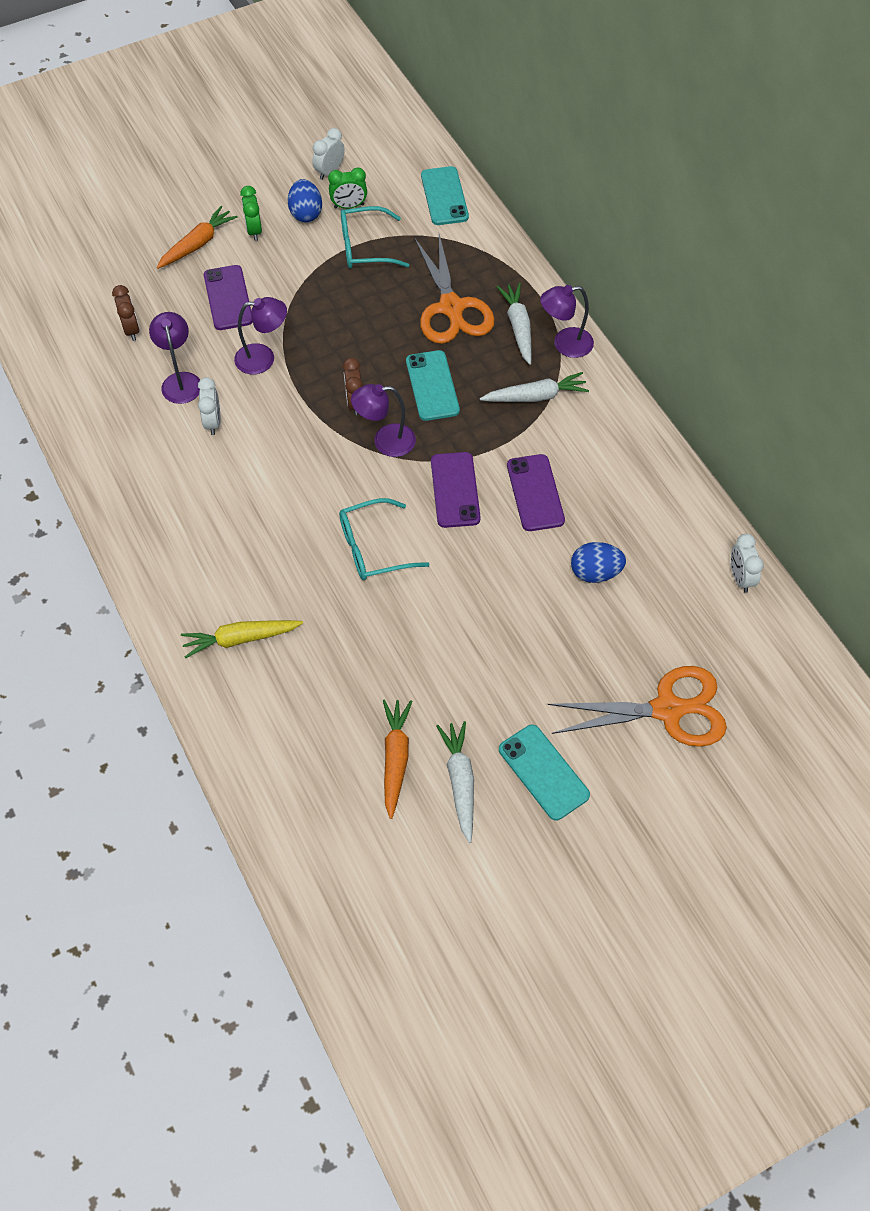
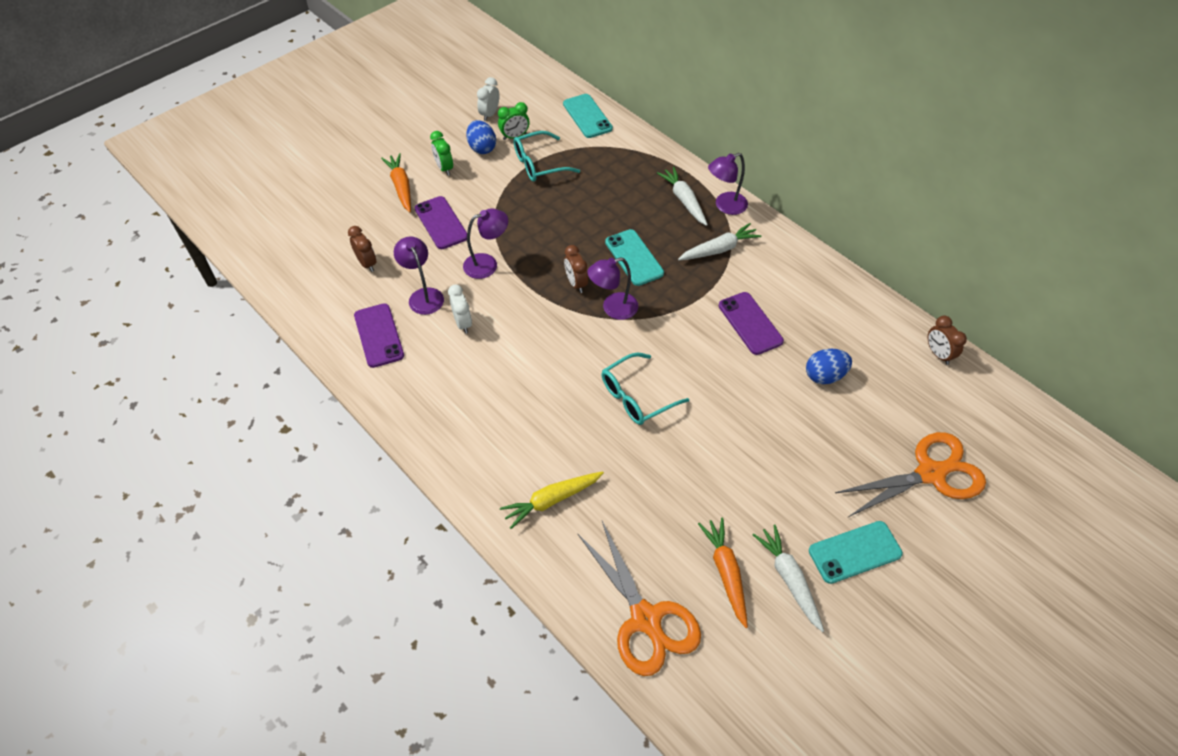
camera: 15 degrees left, 5 degrees down
(198, 244) = (401, 186): orange carrot -> orange carrot turned 45 degrees counterclockwise
(451, 307) = (625, 196): orange scissors -> orange scissors (645, 618)
(455, 490) = (685, 335): purple phone -> purple phone (378, 335)
(543, 772) = (854, 552): turquoise phone -> turquoise phone turned 60 degrees counterclockwise
(740, 578) = (938, 354): white clock -> brown clock

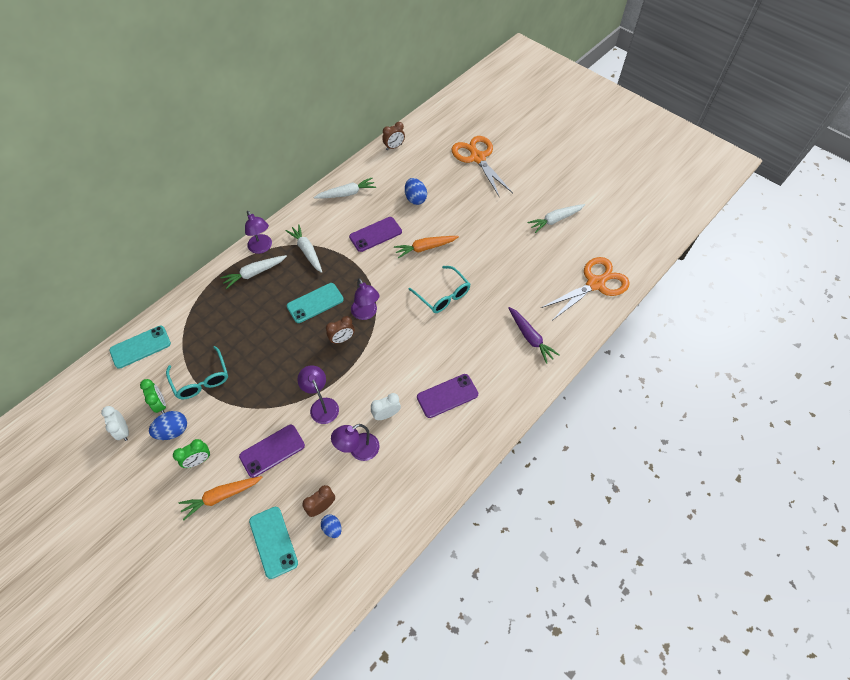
camera: 95 degrees left, 5 degrees up
(341, 272) = (332, 528): none -> blue egg
(378, 335) = (403, 478): purple phone -> purple phone (447, 396)
(489, 114) = (123, 431): white clock -> white clock turned 45 degrees clockwise
(551, 500) = (530, 337): yellow carrot -> purple carrot
(725, 572) = (558, 247): orange carrot -> orange carrot (425, 248)
(828, 292) = (347, 193): none -> white carrot
(854, 552) = (532, 192): turquoise phone -> turquoise phone (273, 542)

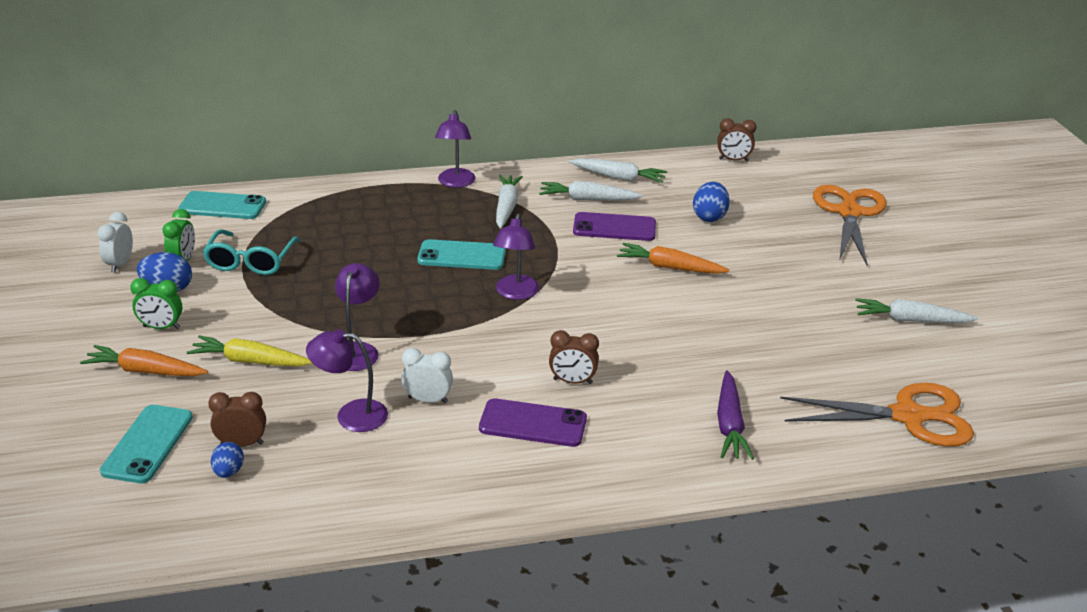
camera: 35 degrees right, 25 degrees down
(254, 273) = (420, 200): white carrot -> white carrot (587, 199)
(272, 451) = (250, 361): purple phone -> yellow carrot
(342, 339) = (456, 303): brown clock -> brown clock (572, 381)
(443, 295) = (643, 322): turquoise glasses -> none

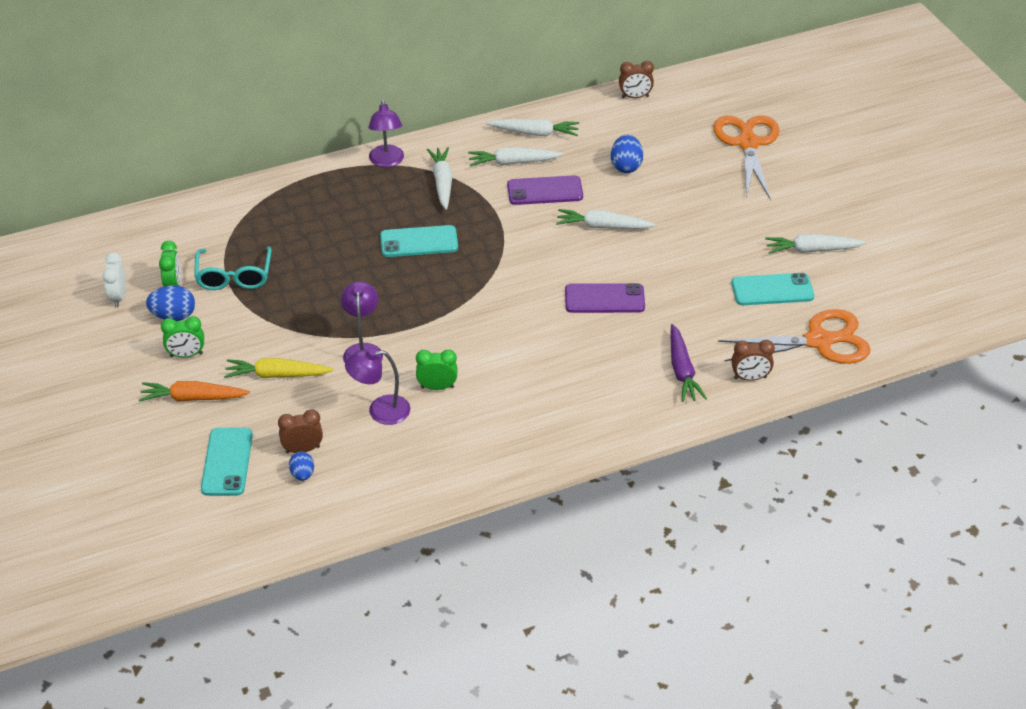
camera: 10 degrees left, 10 degrees up
(222, 206) = (181, 220): turquoise phone -> turquoise phone (772, 290)
(428, 400) = (437, 387): white clock -> green clock
(515, 293) = (478, 274): purple lamp -> none
(533, 424) = (527, 395): purple phone -> purple phone (604, 299)
(572, 381) = (549, 352): brown clock -> brown clock (750, 378)
(669, 267) = (602, 226): orange carrot -> white carrot

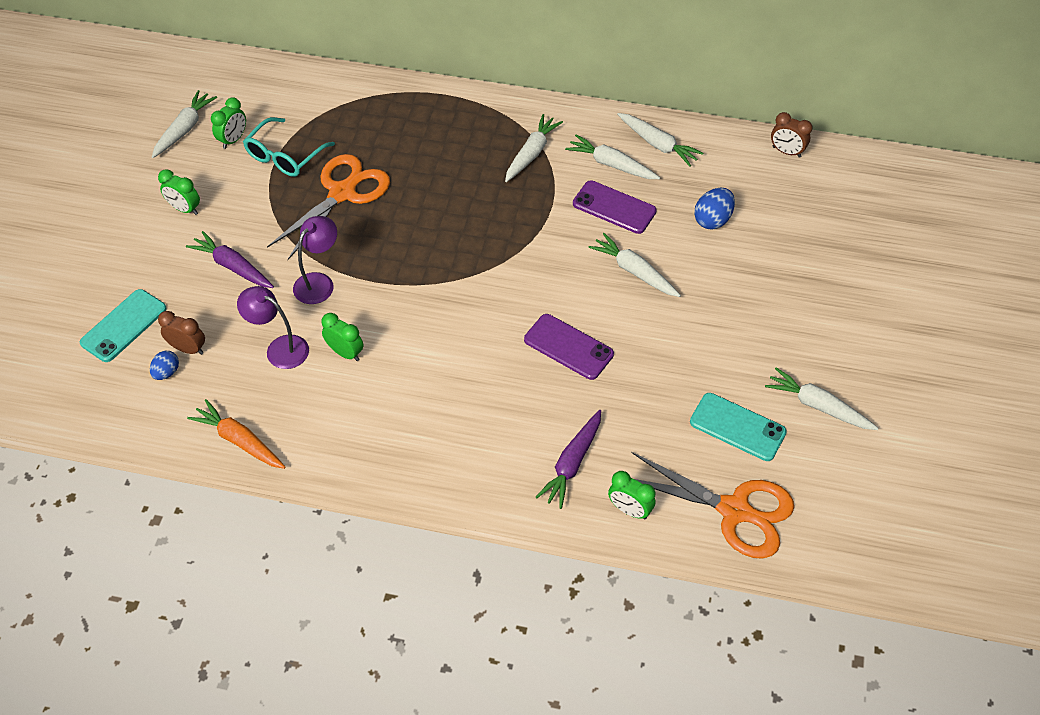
camera: 35 degrees right, 10 degrees up
(118, 297) = (184, 129): white clock -> white carrot
(173, 316) = (208, 168): blue egg -> none
(193, 398) = (153, 251): orange carrot -> orange carrot (239, 440)
(276, 375) = (232, 266): yellow carrot -> purple carrot
(387, 161) = (503, 109): purple lamp -> none
(419, 242) = (459, 201): turquoise phone -> none
(748, 144) = (855, 255): orange scissors -> orange scissors (342, 193)
(750, 378) = (629, 510): brown clock -> green clock

